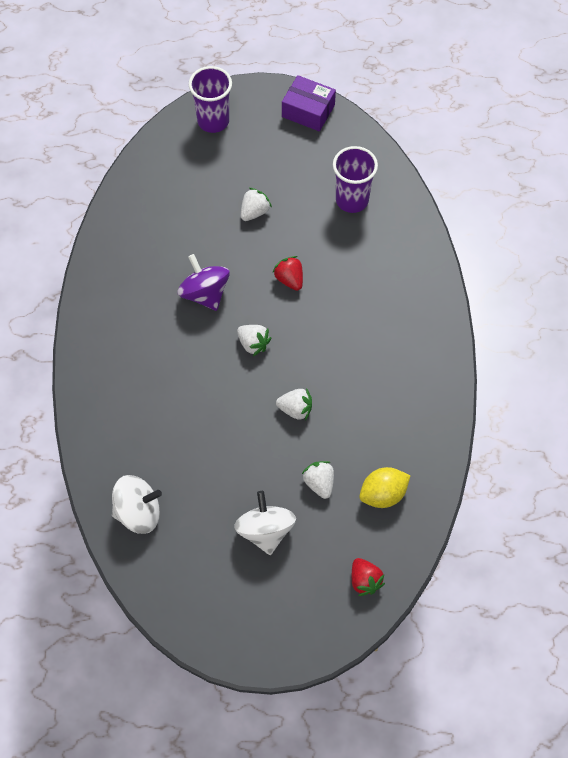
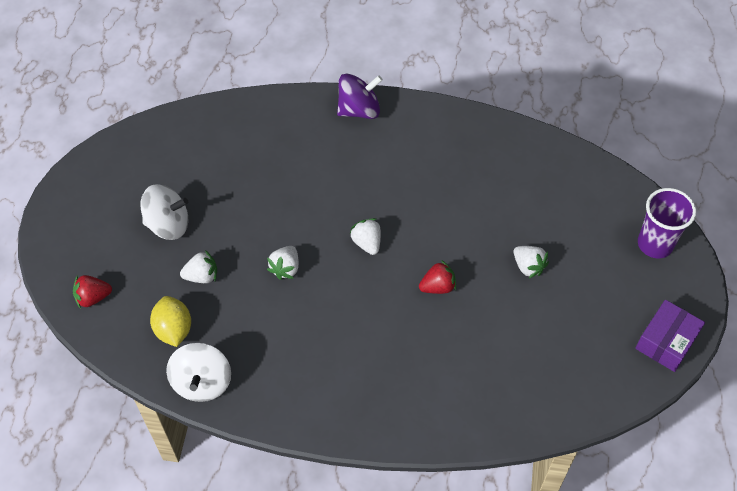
camera: 100 degrees right, 5 degrees down
(138, 512) = (216, 131): white spinning top -> white spinning top (202, 382)
(204, 293) = (433, 209): purple spinning top -> purple spinning top (359, 110)
(253, 344) = (367, 242): white strawberry -> white strawberry turned 105 degrees clockwise
(352, 200) = (533, 366): purple cup -> none

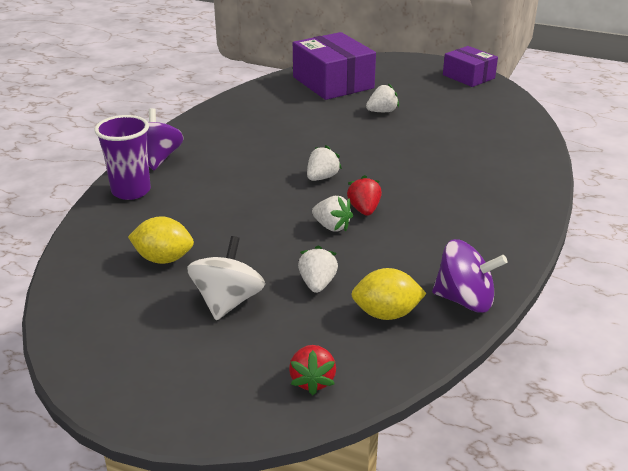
camera: 75 degrees left, 25 degrees down
(202, 382) = (465, 300): white spinning top -> purple spinning top
(212, 168) = (163, 259): none -> yellow lemon
(367, 242) = (322, 177): white strawberry -> white strawberry turned 135 degrees clockwise
(438, 286) = (387, 151): red strawberry -> red strawberry (364, 210)
(585, 205) = (333, 82): none -> purple box
(655, 244) = (381, 66): purple cup -> purple cup (131, 191)

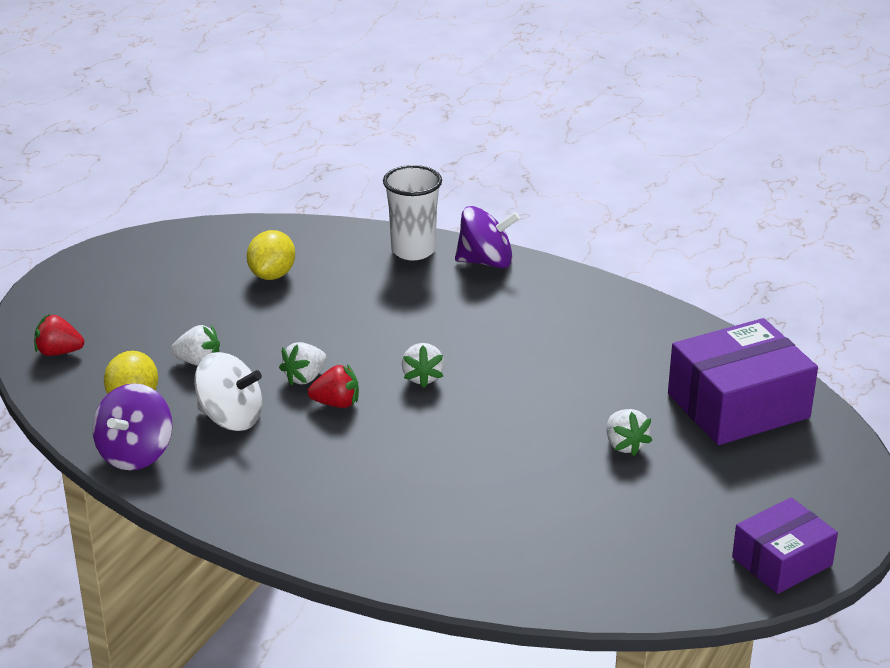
camera: 95 degrees right, 0 degrees up
(131, 191) = (413, 250): purple cup -> white cup
(228, 301) = (188, 311): white spinning top -> white spinning top (230, 418)
(322, 177) = (422, 377): white strawberry -> white strawberry turned 45 degrees clockwise

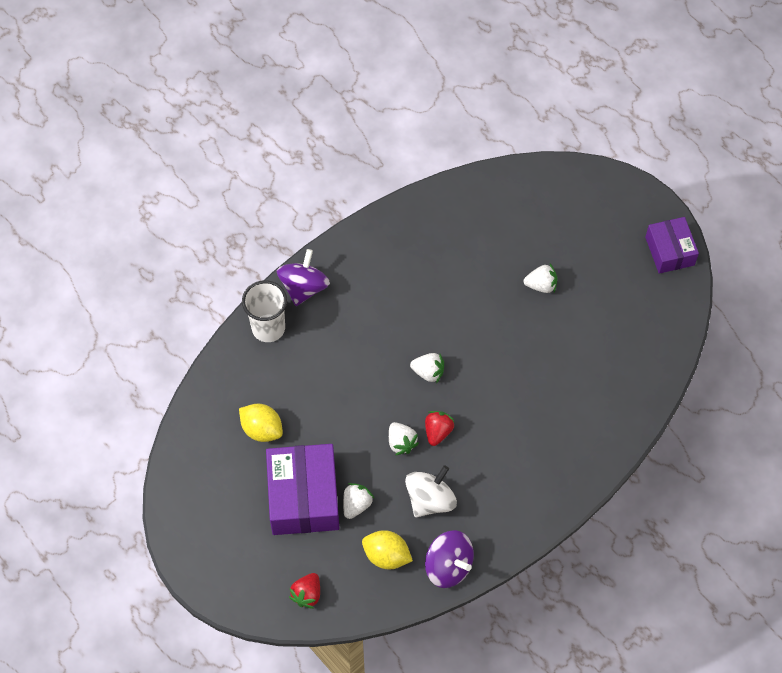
camera: 70 degrees left, 30 degrees up
(738, 406) = (525, 209): purple box -> purple box (303, 497)

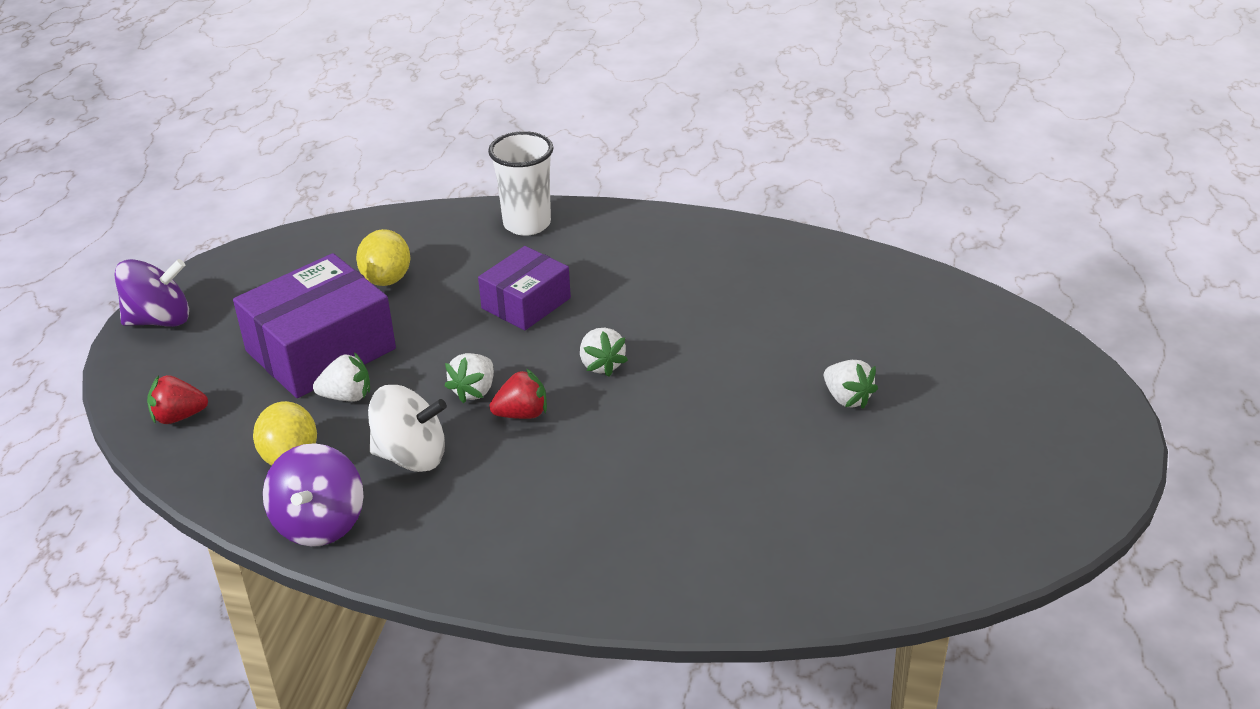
camera: 55 degrees right, 25 degrees down
(304, 287) = (609, 223): purple spinning top -> purple spinning top (160, 320)
(670, 251) = (1068, 495): purple box -> purple box (526, 303)

